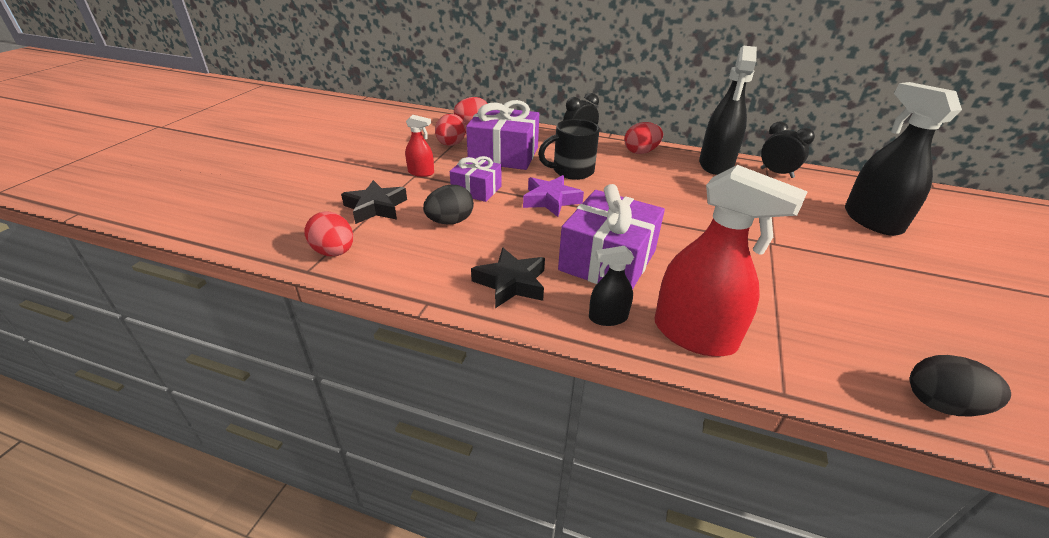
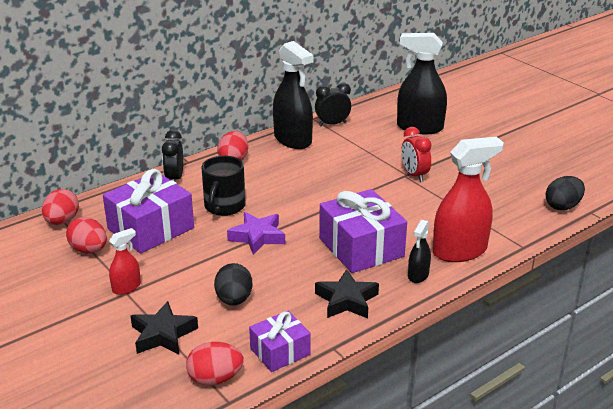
camera: 55 degrees left, 5 degrees down
(476, 190) = (197, 267): purple gift -> purple gift (280, 351)
(782, 248) = (414, 175): none -> red clock

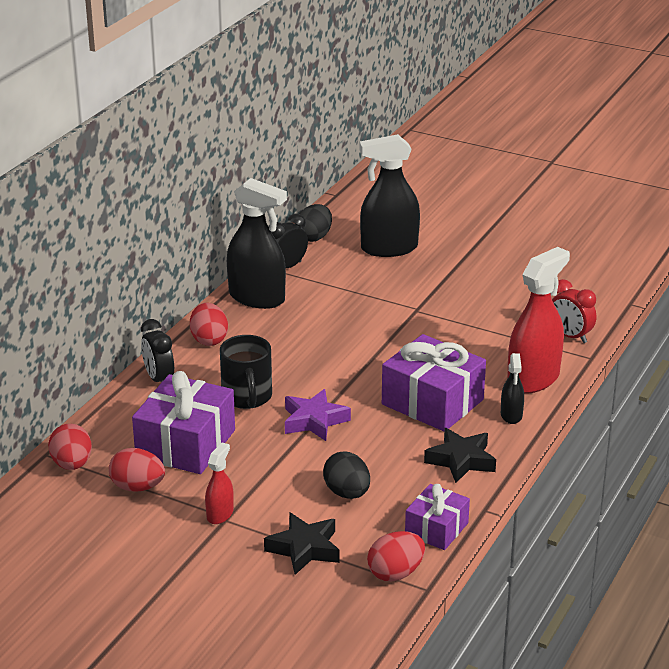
camera: 25 degrees left, 0 degrees up
(414, 175) = (426, 307): red clock -> red clock (570, 336)
(562, 206) = (600, 304): black egg -> black egg (314, 237)

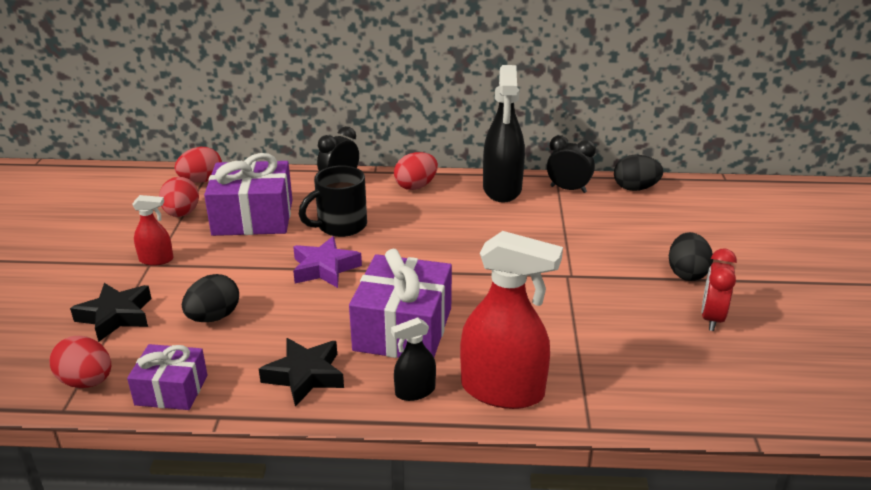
camera: 65 degrees right, 0 degrees up
(389, 248) = (665, 231): black spray bottle -> none
(452, 261) = (687, 273): none -> black egg
(570, 336) = (621, 398): red clock -> red clock (712, 318)

